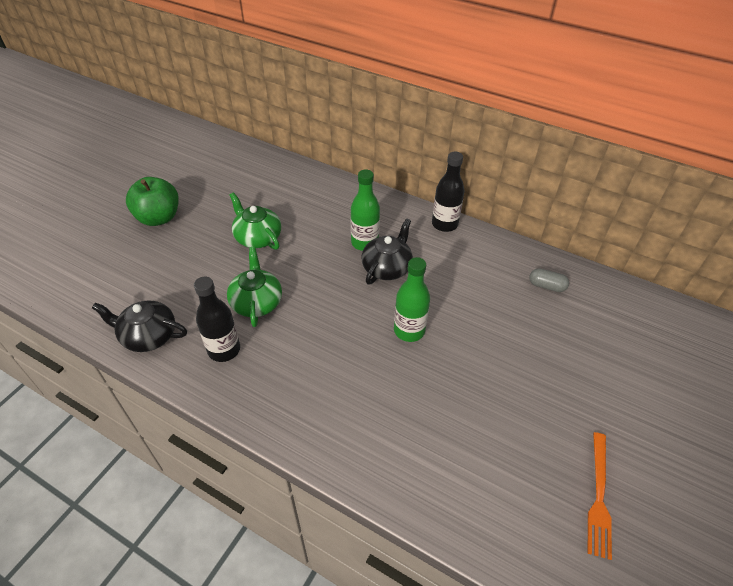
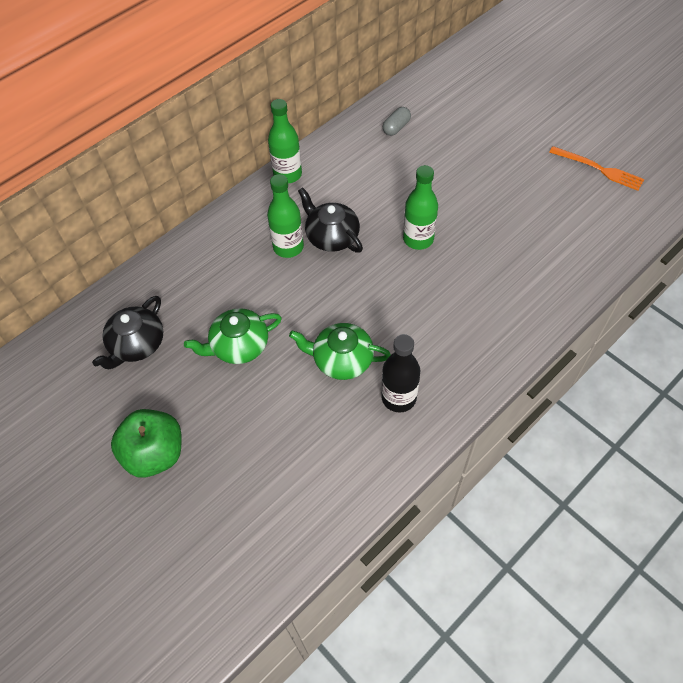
camera: 70 degrees left, 10 degrees up
(148, 336) = (358, 472): black teapot -> black teapot (137, 344)
(444, 224) = (287, 174): black bottle -> green bottle

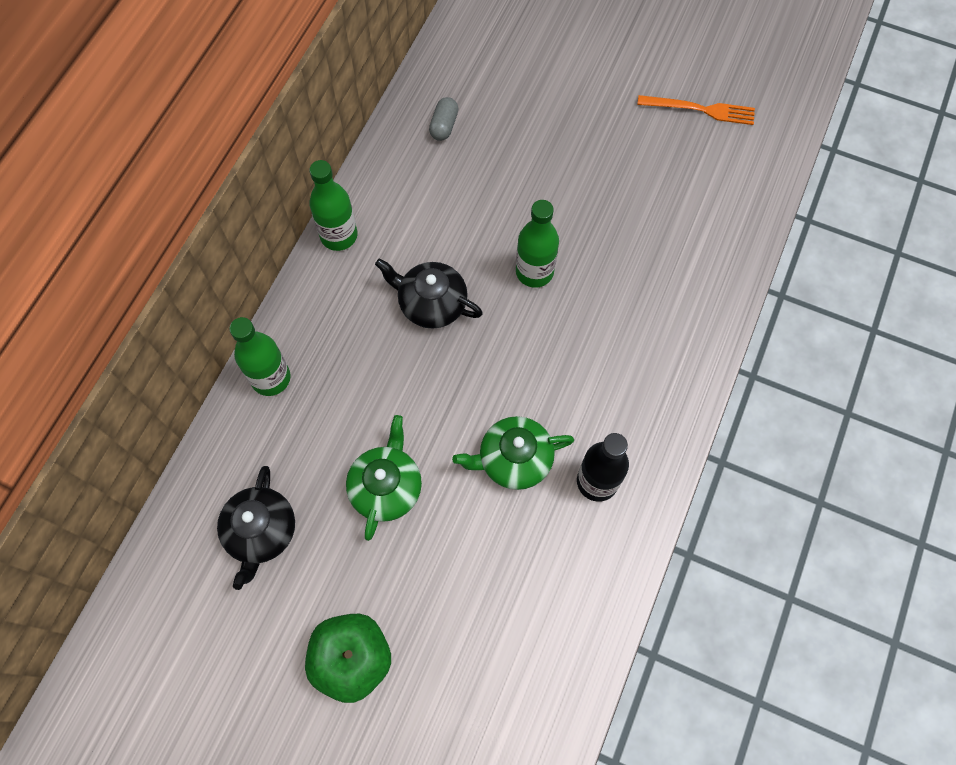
camera: 25 degrees left, 10 degrees up
(239, 346) = (386, 487): green teapot -> green teapot turned 150 degrees clockwise
(288, 247) = (385, 336): green bottle -> green bottle (271, 378)

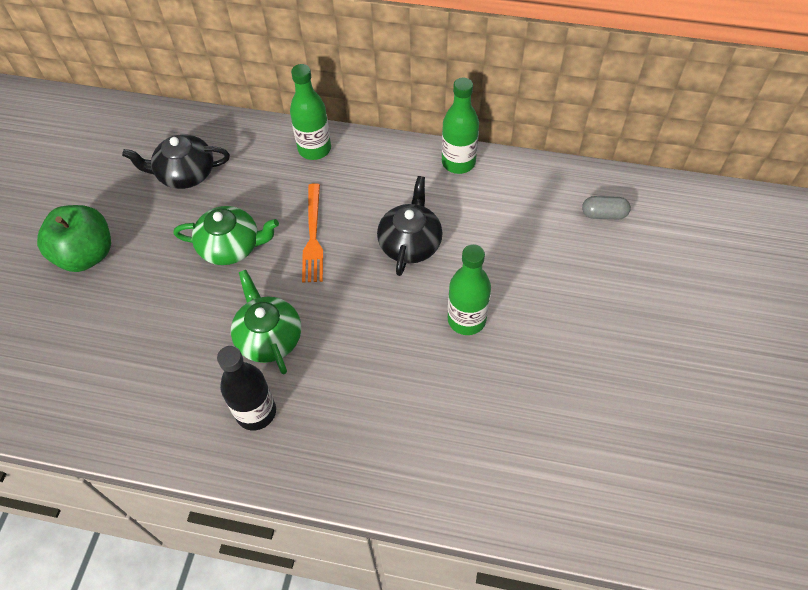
camera: 80 degrees right, 10 degrees down
(700, 110) = (730, 452): orange fork -> orange fork (313, 236)

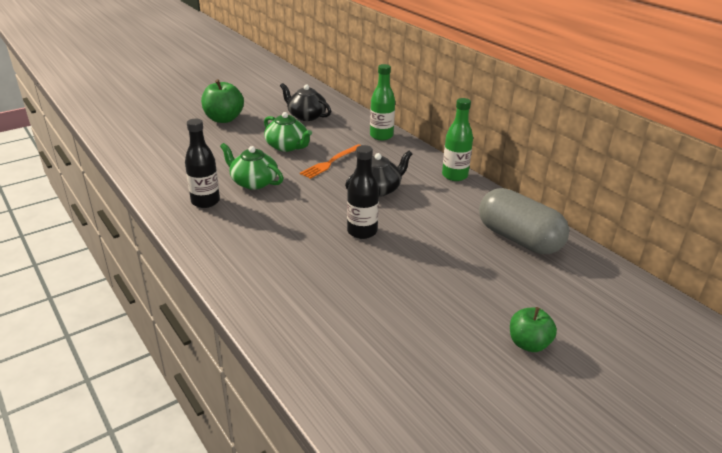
camera: 40 degrees right, 25 degrees down
(269, 337) = (253, 182): green teapot -> green teapot turned 75 degrees counterclockwise
(466, 319) = (362, 232): green bottle -> black bottle
(604, 214) = (518, 239): grey capsule -> grey capsule, size x2.38
(734, 342) = (528, 344): none -> green apple

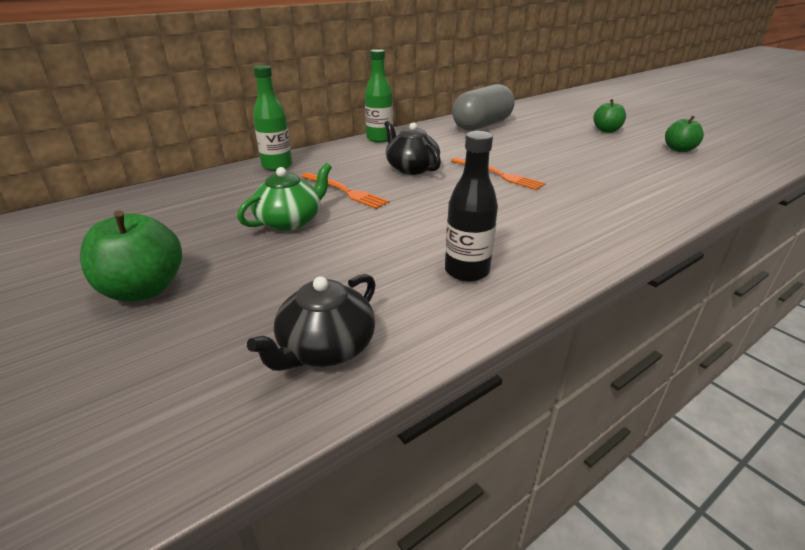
camera: 90 degrees left, 0 degrees up
(253, 182) = (402, 238): green teapot -> none
(306, 116) = (182, 212): black teapot -> black teapot (325, 348)
(362, 232) = (498, 174): black bottle -> orange fork
(454, 396) = (679, 149): none -> green apple

